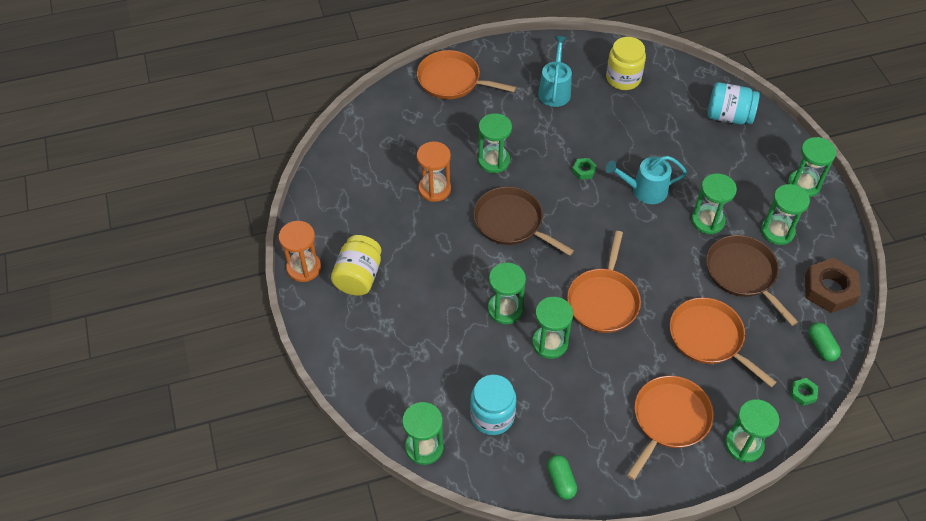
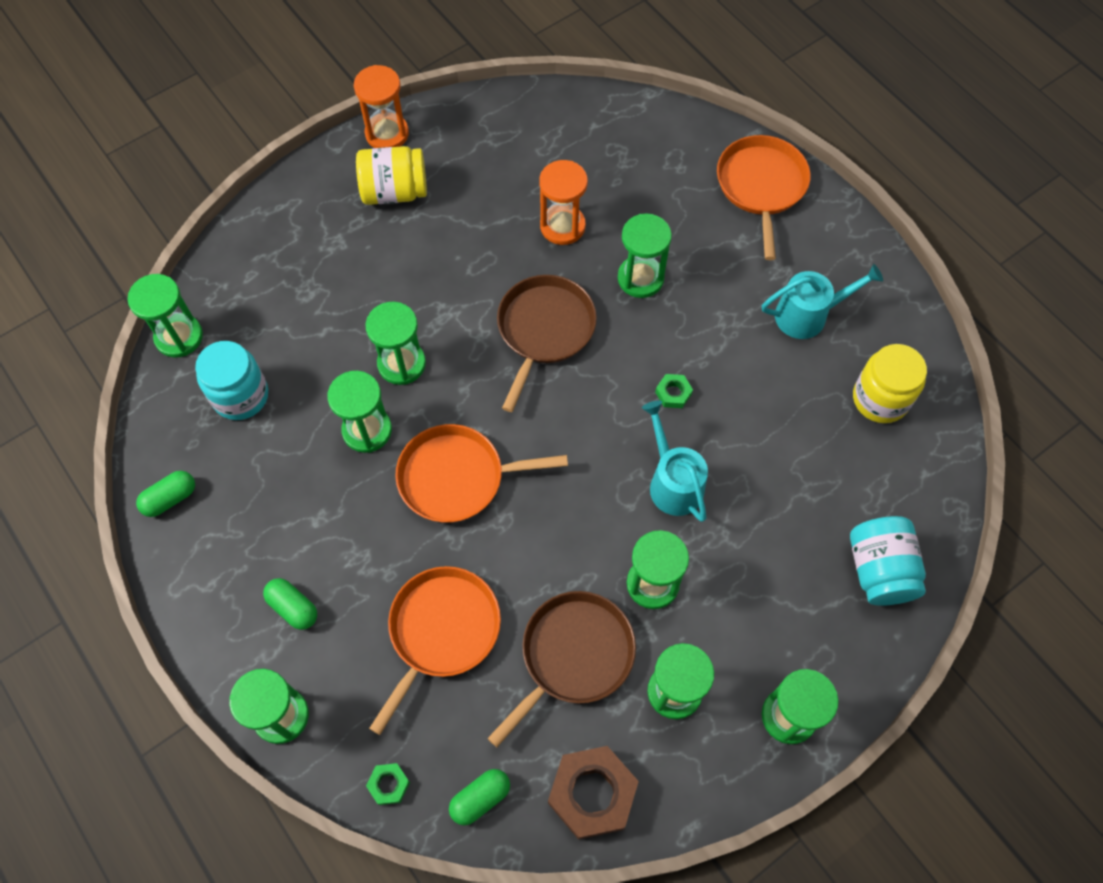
camera: 70 degrees right, 10 degrees up
(669, 420) = (293, 607): orange pan -> green capsule

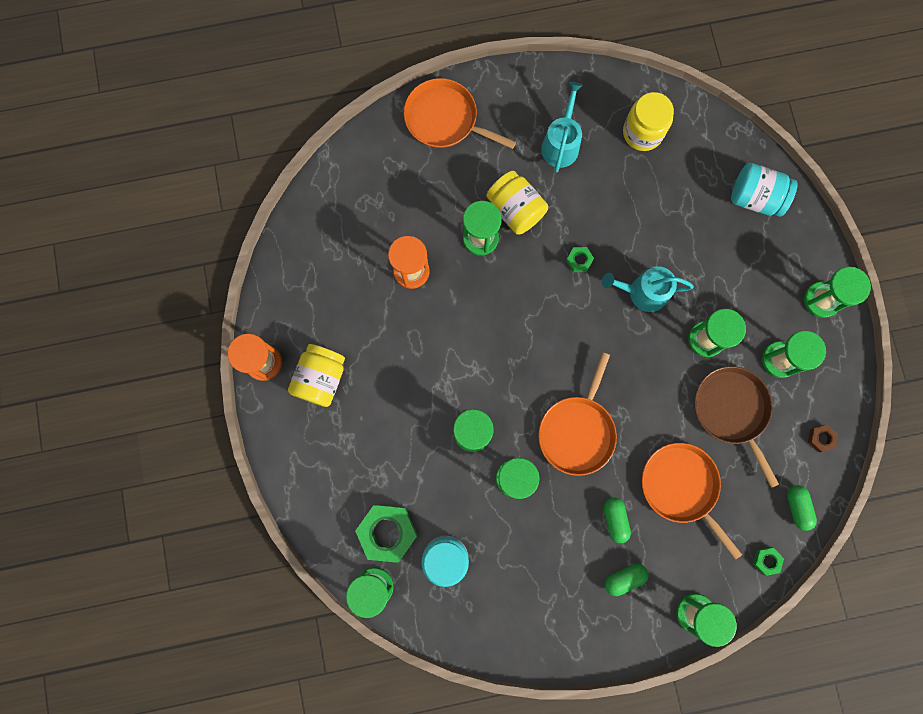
camera: 65 degrees left, 15 degrees up
(170, 498) = (506, 636): green capsule -> green capsule (615, 519)
(247, 325) = (387, 532): none -> green nut
(544, 330) = (491, 323): brown pan -> none
(592, 794) = (821, 438): brown nut -> brown nut, size x0.47
(696, 300) = (515, 210): none -> yellow jar

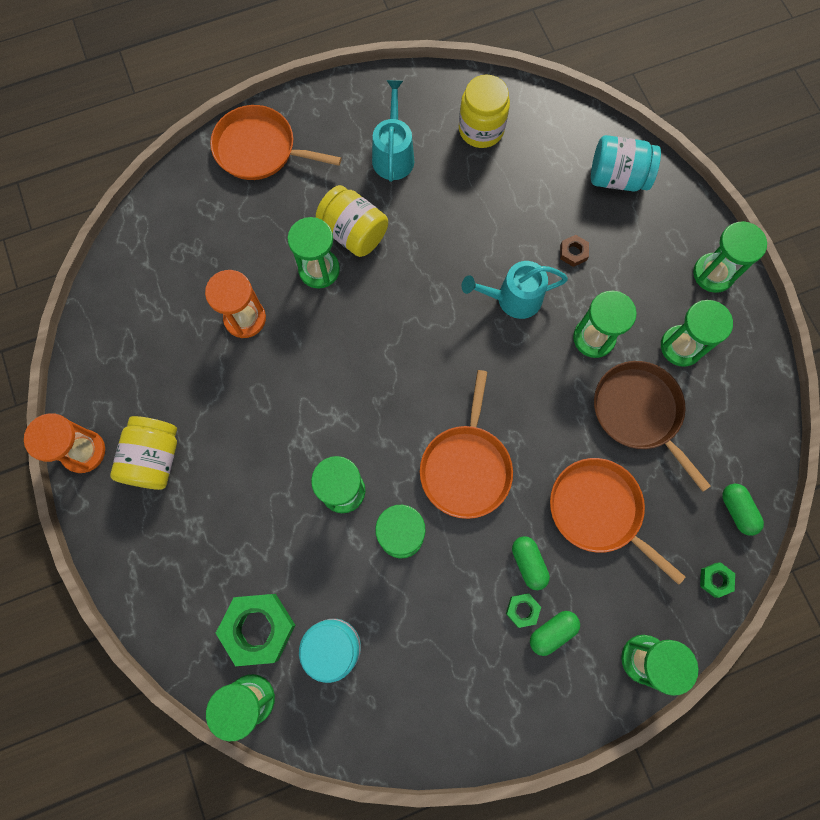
camera: 10 degrees left, 5 degrees down
(579, 260) = (435, 275): green nut -> green nut (522, 610)
(821, 438) = (746, 426): brown nut -> brown nut (573, 252)

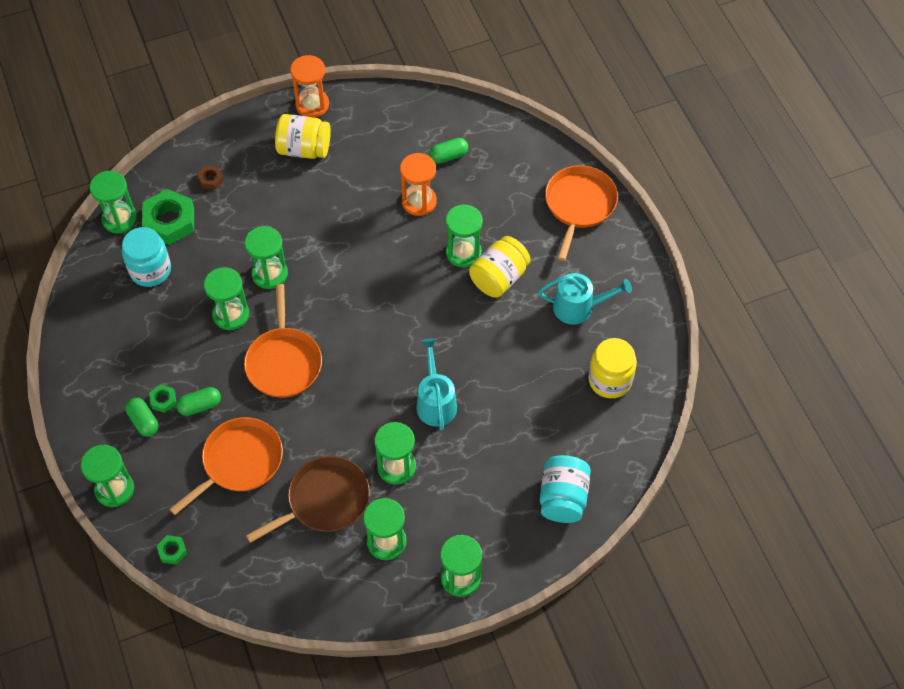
camera: 90 degrees right, 15 degrees down
(466, 467) = (284, 362): orange pan -> orange pan turned 105 degrees counterclockwise
(573, 252) = (482, 454): brown nut -> brown nut (211, 180)
(737, 510) = (230, 575): green capsule -> green capsule (448, 156)

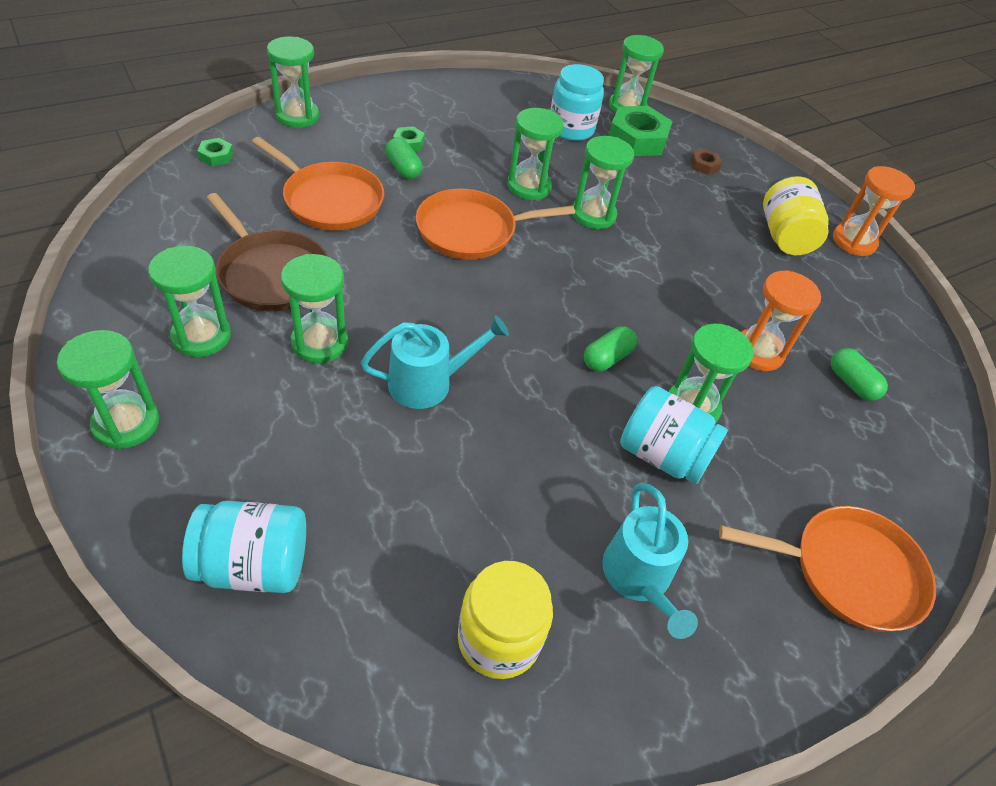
camera: 75 degrees right, 10 degrees down
(143, 421) = (381, 131): green capsule -> green capsule (607, 358)
(499, 278) = (662, 455): yellow jar -> turquoise jar

